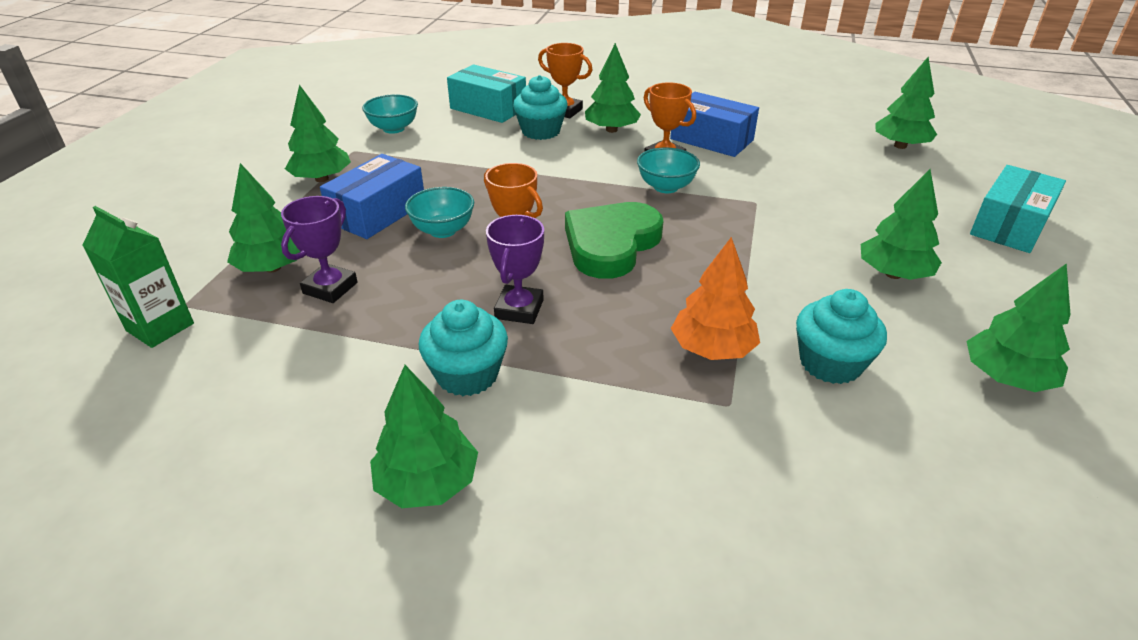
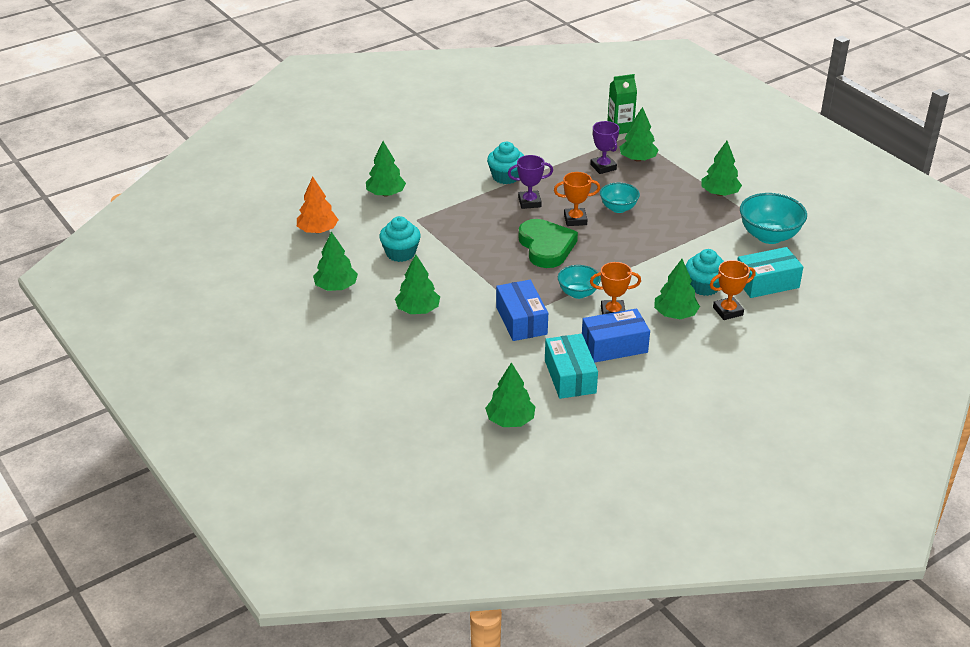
camera: 130 degrees right, 0 degrees up
(378, 213) = (659, 197): blue box -> blue box (521, 320)
(393, 128) = (769, 236): turquoise bowl -> turquoise bowl, size x1.62
(428, 483) = (466, 153): green tree -> green tree (386, 194)
(519, 309) = (529, 202): purple trophy -> purple trophy turned 60 degrees counterclockwise
(712, 349) = (445, 232): orange tree -> orange tree (318, 230)
(1009, 225) = (392, 382): turquoise box -> turquoise box (570, 376)

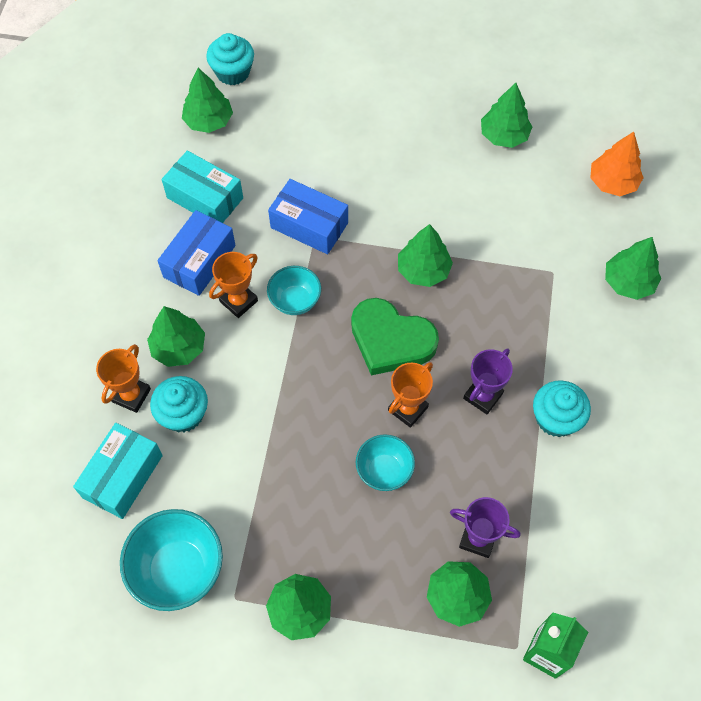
camera: 135 degrees right, 25 degrees up
(400, 253) = (507, 217): turquoise cupcake -> turquoise cupcake (233, 72)
(418, 310) = (407, 166): green tree -> green tree (423, 270)

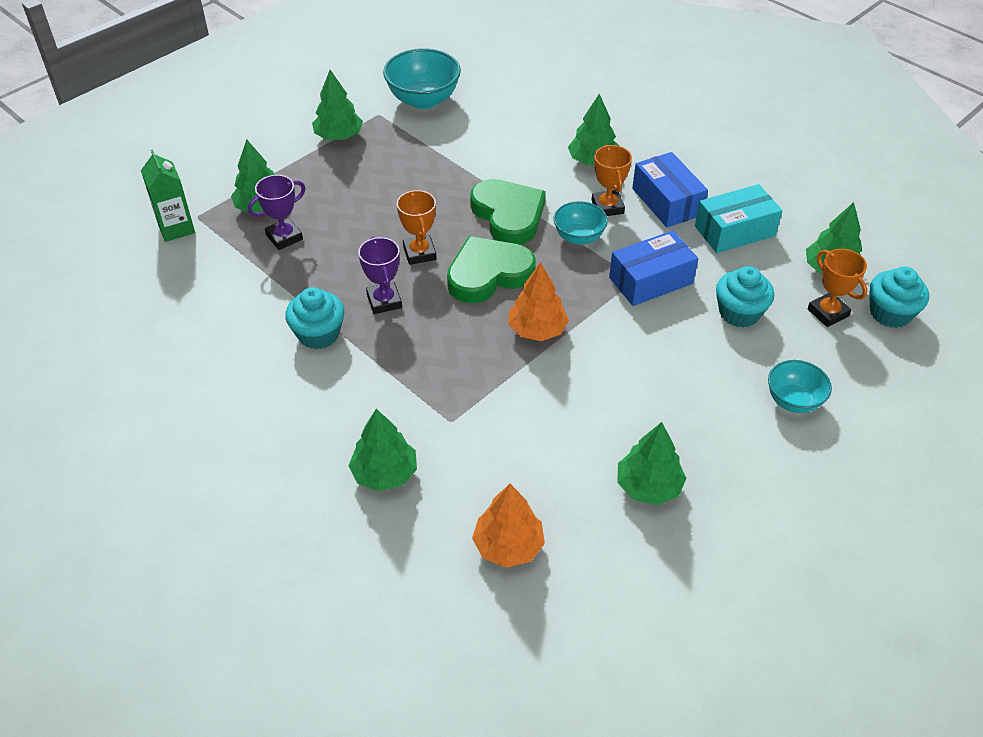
camera: 125 degrees right, 15 degrees down
(122, 476) = (513, 101): turquoise box -> none
(131, 395) = (573, 125): orange trophy -> orange trophy (828, 313)
(183, 414) = (534, 142): turquoise cupcake -> turquoise cupcake (739, 313)
(306, 370) = (508, 215): none -> green heart
(384, 471) = (385, 216): turquoise bowl -> turquoise bowl (793, 401)
(423, 270) = (537, 330): green tree -> orange tree

